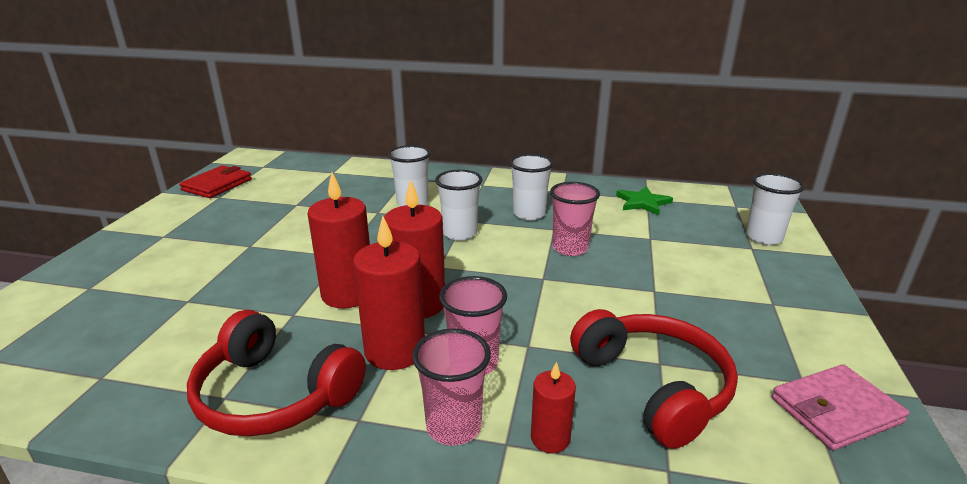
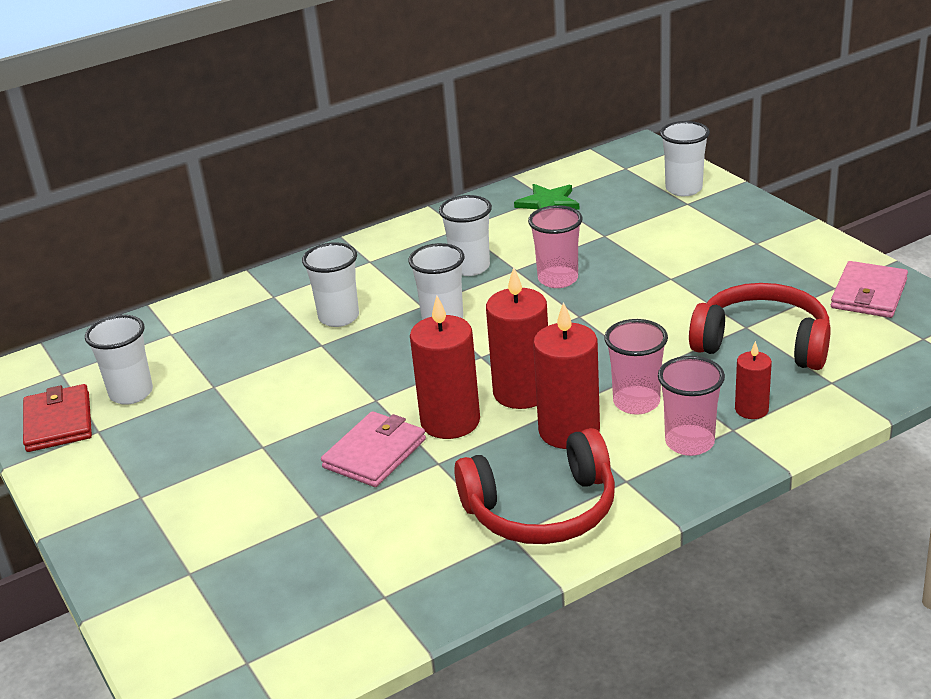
camera: 40 degrees left, 5 degrees up
(264, 188) = (131, 393): none -> white cup
(279, 285) = (375, 453): none -> pink wallet

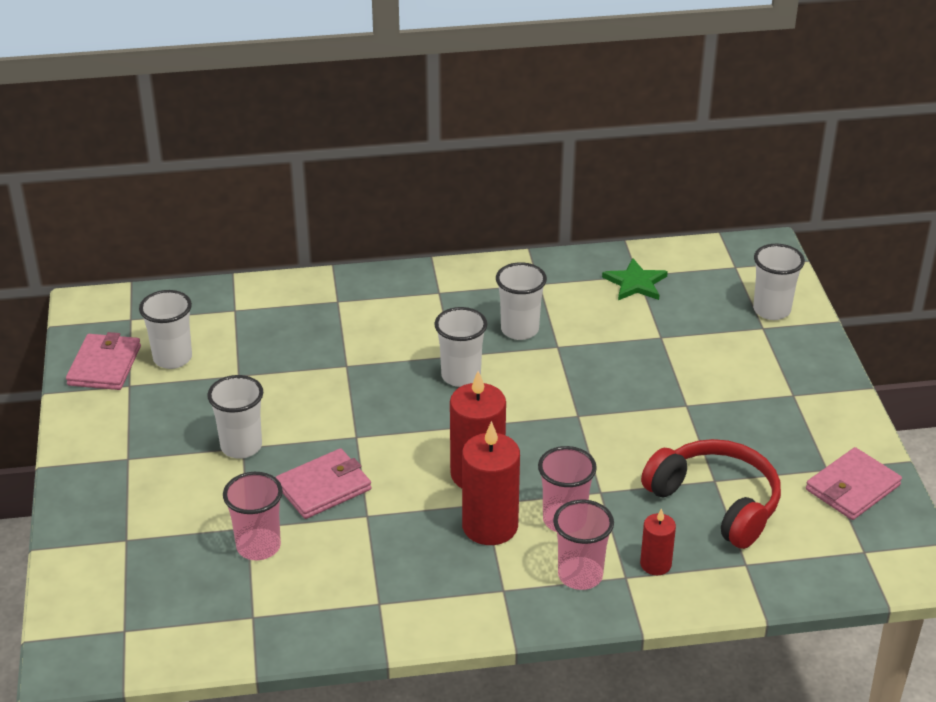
camera: 20 degrees right, 5 degrees up
(58, 422) = (104, 365): red wallet -> pink wallet
(339, 317) = (377, 342): white cup -> white cup (241, 446)
(450, 421) = (401, 480): red candle -> none
(542, 510) = (419, 590): red headphones -> none
(558, 279) = (586, 370): pink cup -> pink cup (258, 546)

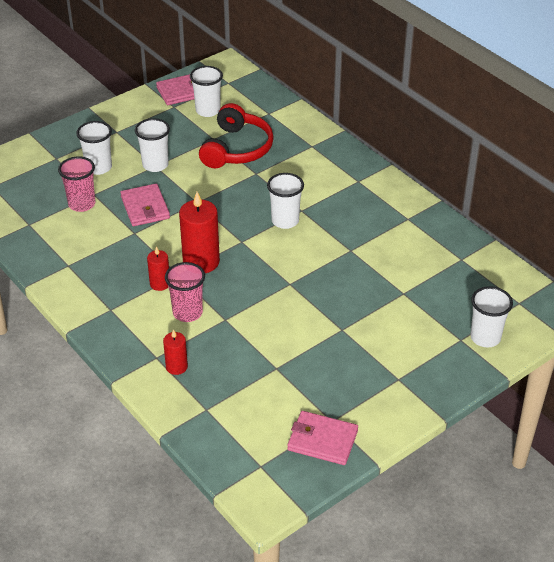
camera: 60 degrees right, 5 degrees up
(324, 487) = (145, 207): pink wallet -> pink wallet turned 45 degrees clockwise
(490, 526) = (160, 284): red candle -> red candle, size x0.54
(519, 330) = (352, 228): white cup -> white cup (99, 167)
(580, 575) = (144, 337): pink cup -> none
(635, 283) = (451, 261): green star -> none
(716, 502) = (255, 376): red headphones -> red headphones (237, 149)

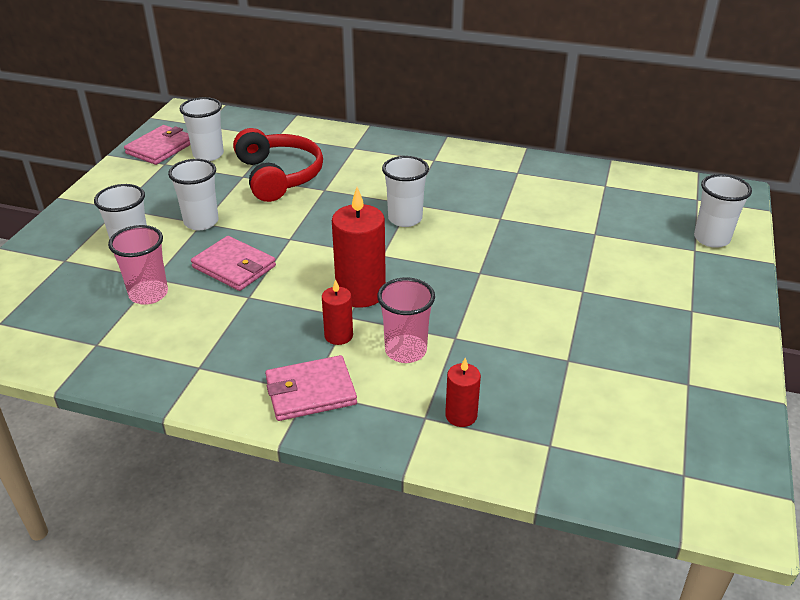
camera: 35 degrees left, 5 degrees down
(322, 440) = (705, 409): pink wallet -> pink wallet (310, 391)

